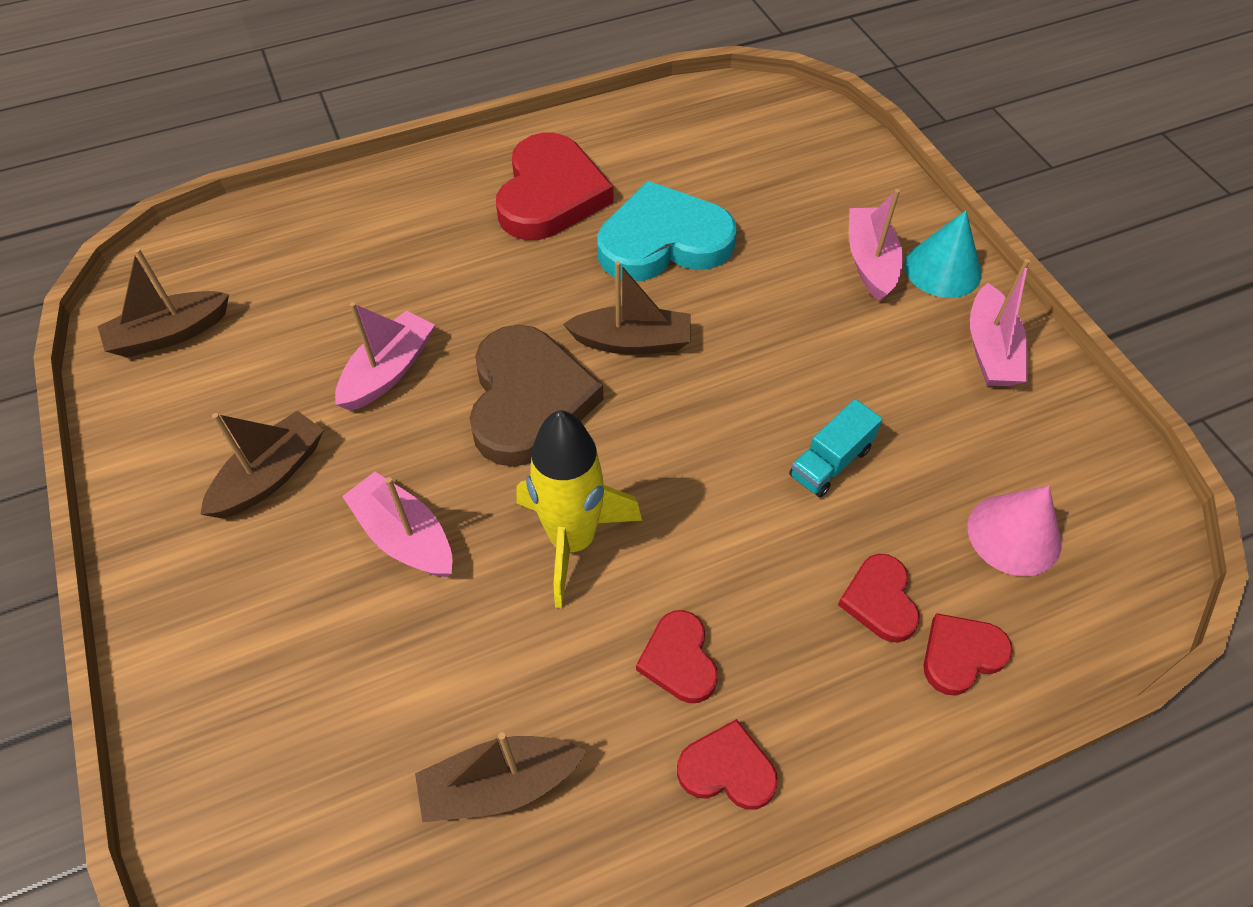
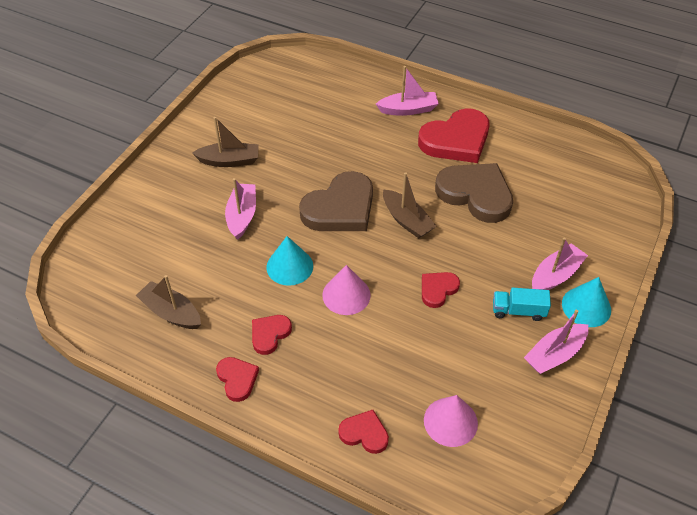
camera: 50 degrees right, 5 degrees down
(170, 334) = (259, 88): brown boat -> none
(388, 371) = (308, 158): pink boat -> pink boat (408, 109)
(572, 540) = (289, 266): yellow rocket -> turquoise cone
(663, 241) = (475, 194): turquoise heart -> brown heart
(695, 505) = (346, 295): none -> pink cone
(830, 462) = (417, 328): turquoise truck -> turquoise truck (518, 311)
(880, 600) = (363, 388): red heart -> red heart (438, 290)

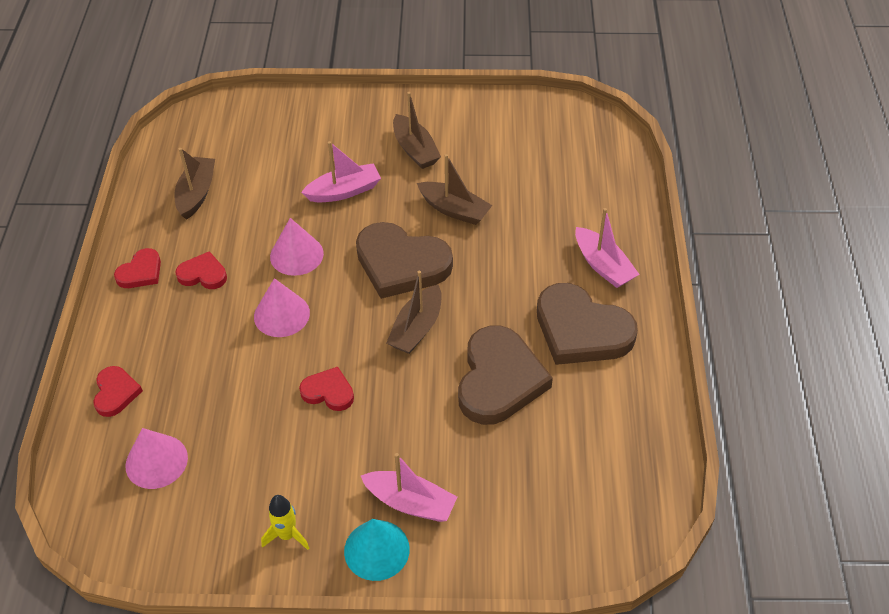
camera: 65 degrees right, 0 degrees up
(289, 266) = (296, 255): turquoise cone -> pink cone
(307, 161) = (454, 210): none -> brown boat
(456, 140) = (581, 330): red heart -> brown heart
(518, 311) = (335, 479): turquoise truck -> none
(554, 354) = (287, 535): pink boat -> yellow rocket

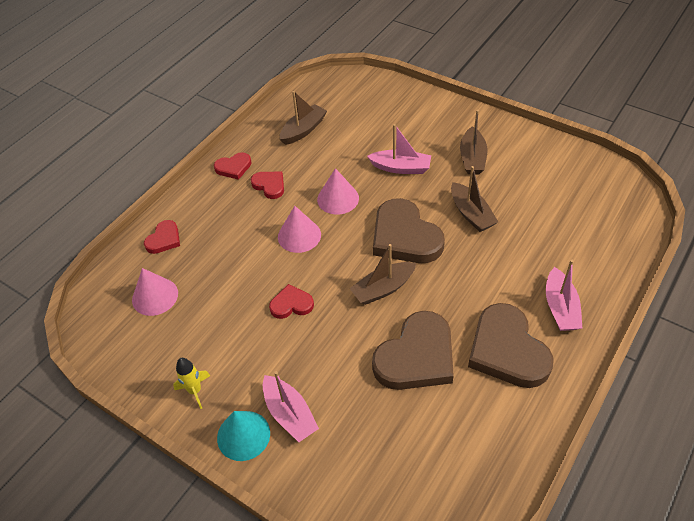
camera: 35 degrees right, 0 degrees up
(328, 392) = (291, 304): red heart -> red heart turned 60 degrees counterclockwise

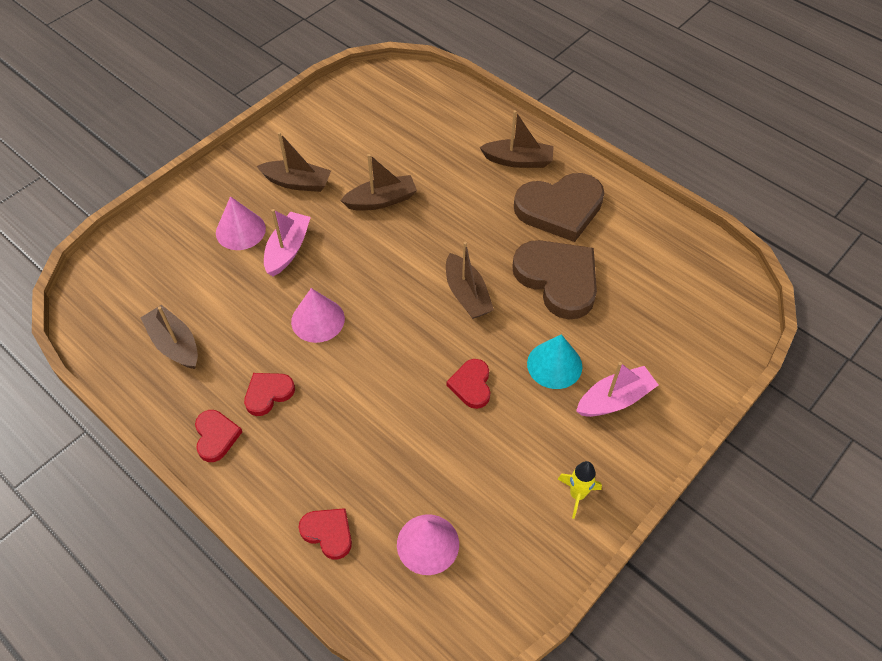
camera: 85 degrees left, 5 degrees up
(243, 435) = (637, 446): turquoise cone -> turquoise cone (554, 365)
(299, 235) = (367, 367): pink cone -> pink cone (240, 230)
(405, 236) = (398, 263): brown heart -> none
(560, 308) = (518, 160): pink boat -> brown boat

